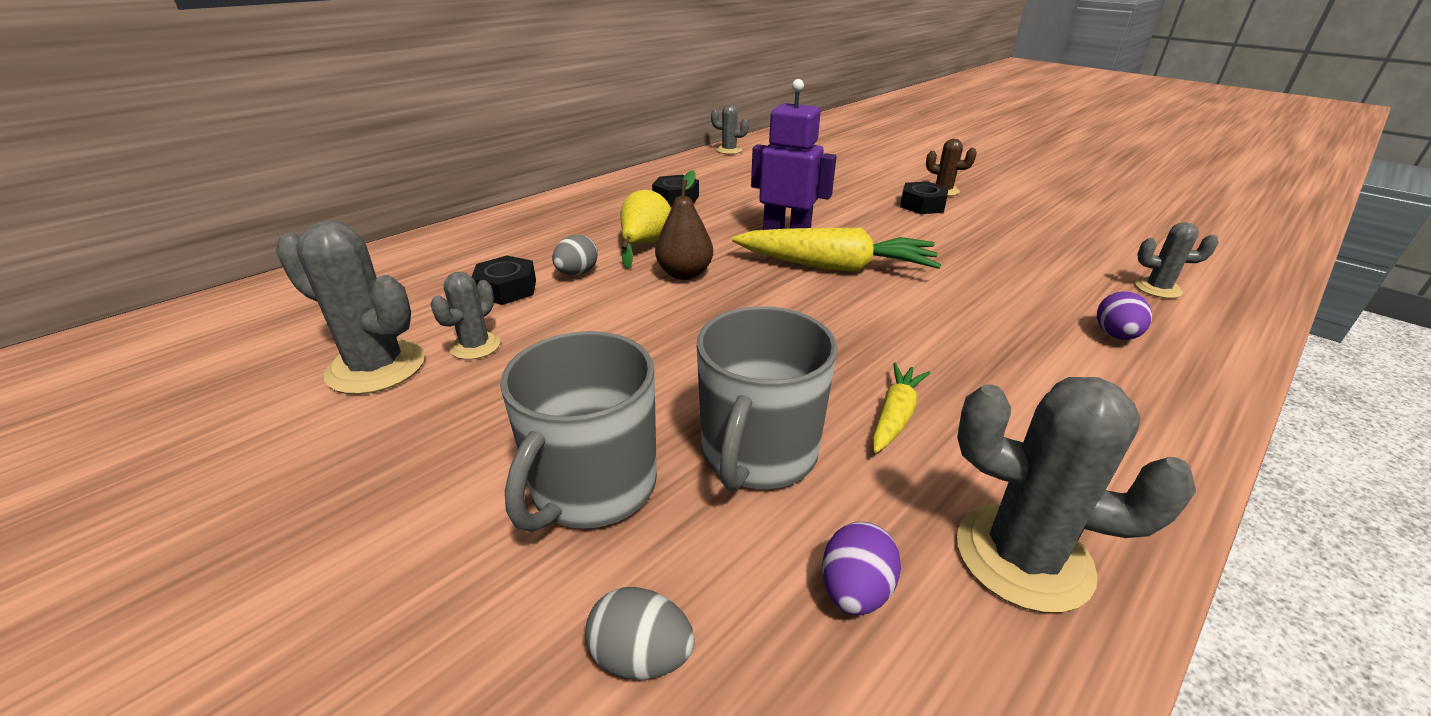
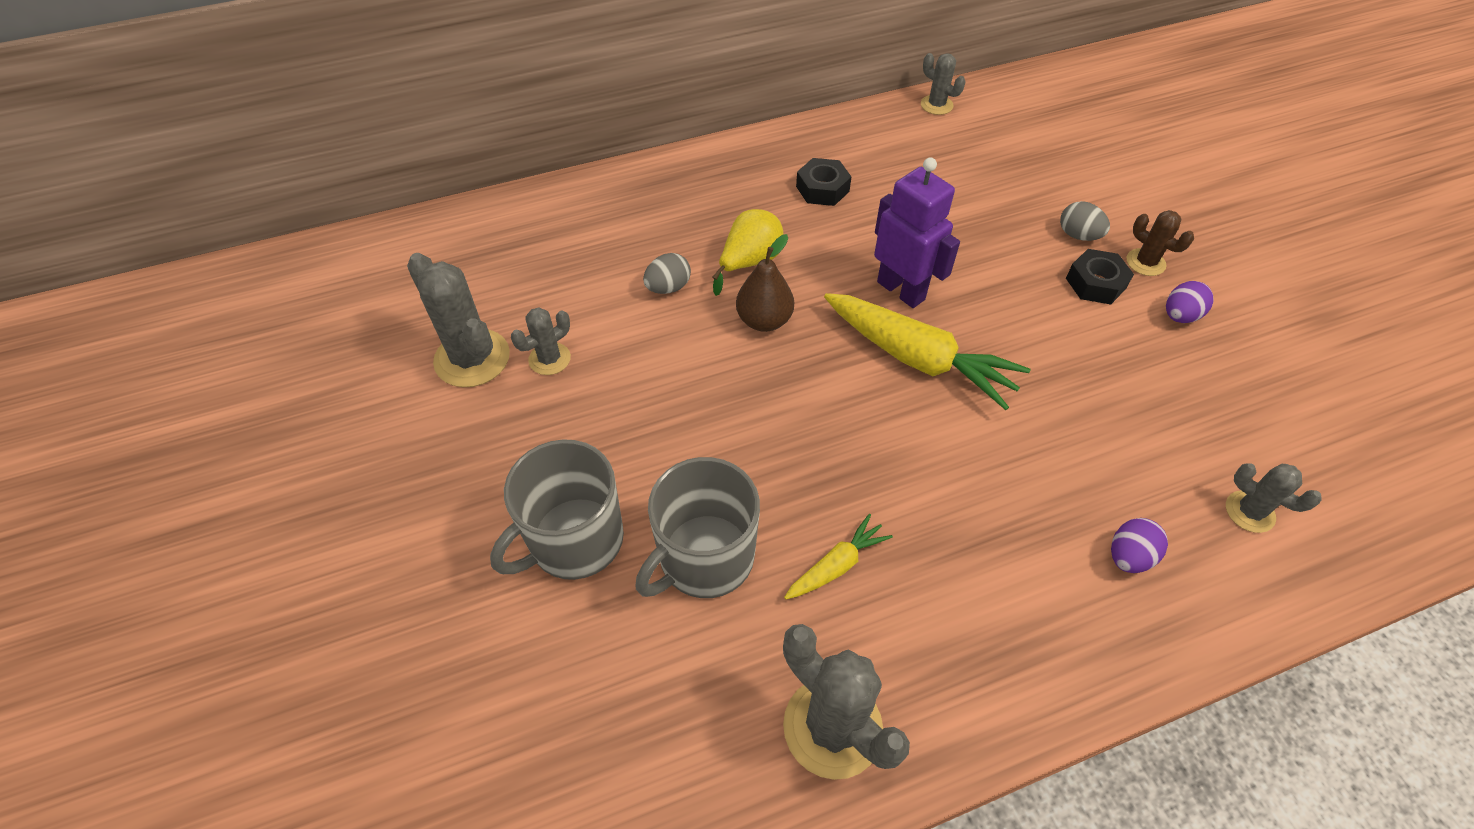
camera: 25 degrees right, 20 degrees up
(506, 289) = (600, 290): black nut -> none
(641, 656) = (546, 680): grey egg -> grey egg (1078, 235)
(855, 590) = (698, 698): purple egg -> purple egg (1180, 316)

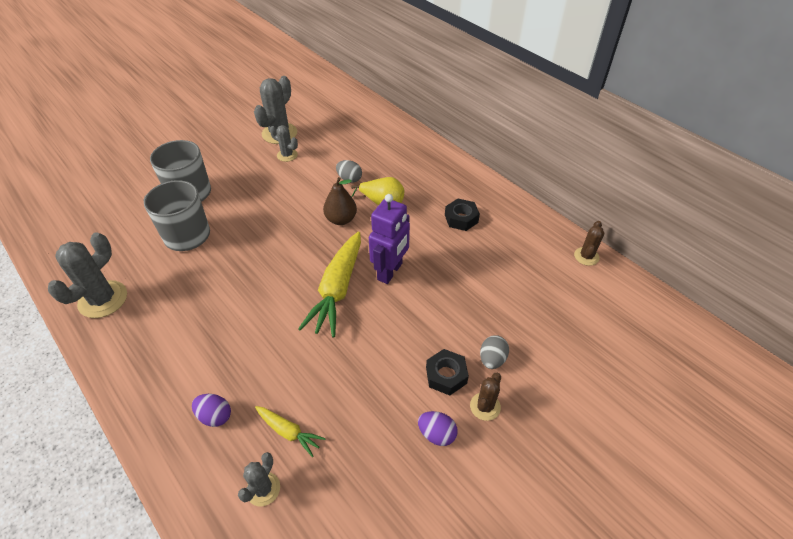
camera: 70 degrees right, 5 degrees down
(836, 565) = (189, 283): yellow carrot -> yellow carrot (288, 432)
(936, 105) = (586, 256): grey cactus -> brown cactus

